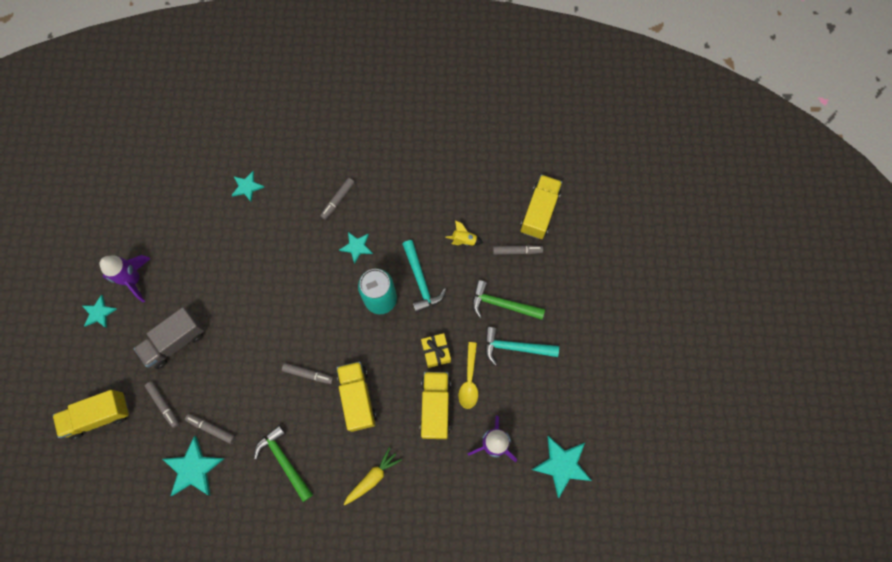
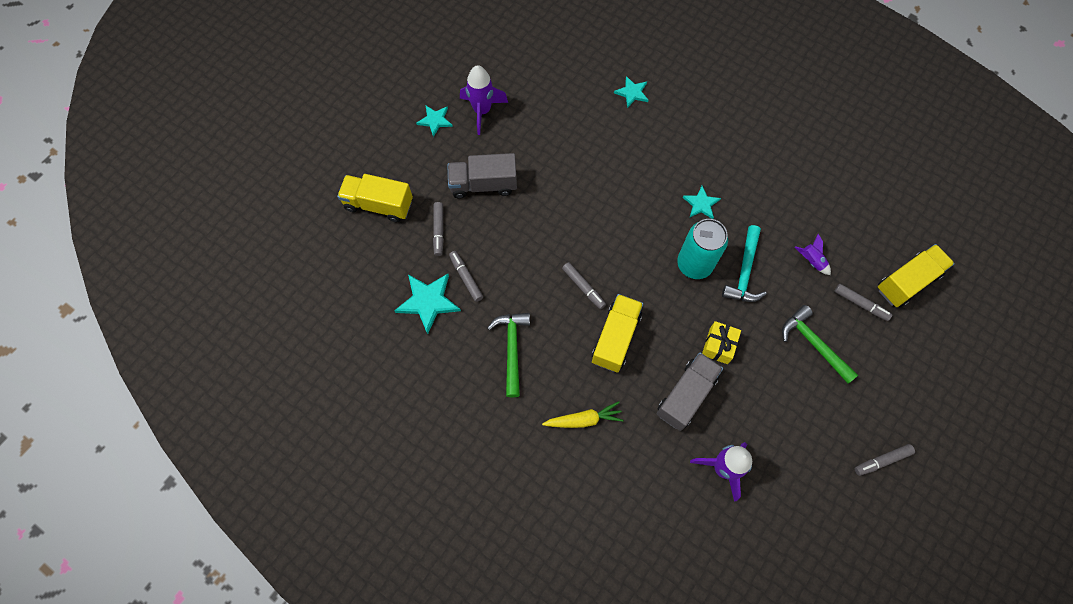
camera: 35 degrees right, 5 degrees down
(338, 200) = (709, 152): grey marker -> grey marker (882, 460)
(435, 407) = (686, 395): yellow truck -> grey truck
(464, 240) = (811, 261): yellow rocket -> purple rocket
(469, 380) = (735, 393): yellow spoon -> none
(514, 347) = (801, 392): turquoise hammer -> none
(562, 465) = (781, 537): turquoise star -> none

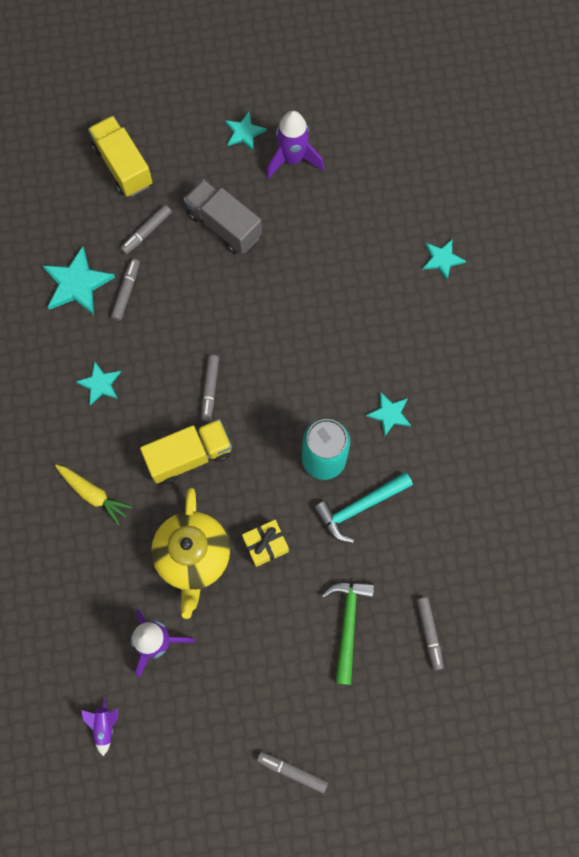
camera: 45 degrees right, 5 degrees up
(512, 349) = (100, 384): green hammer -> turquoise star
(686, 395) = (193, 557): grey truck -> yellow teapot
(811, 261) = (429, 555): purple rocket -> purple rocket (104, 726)
(907, 282) = (494, 657): yellow truck -> none

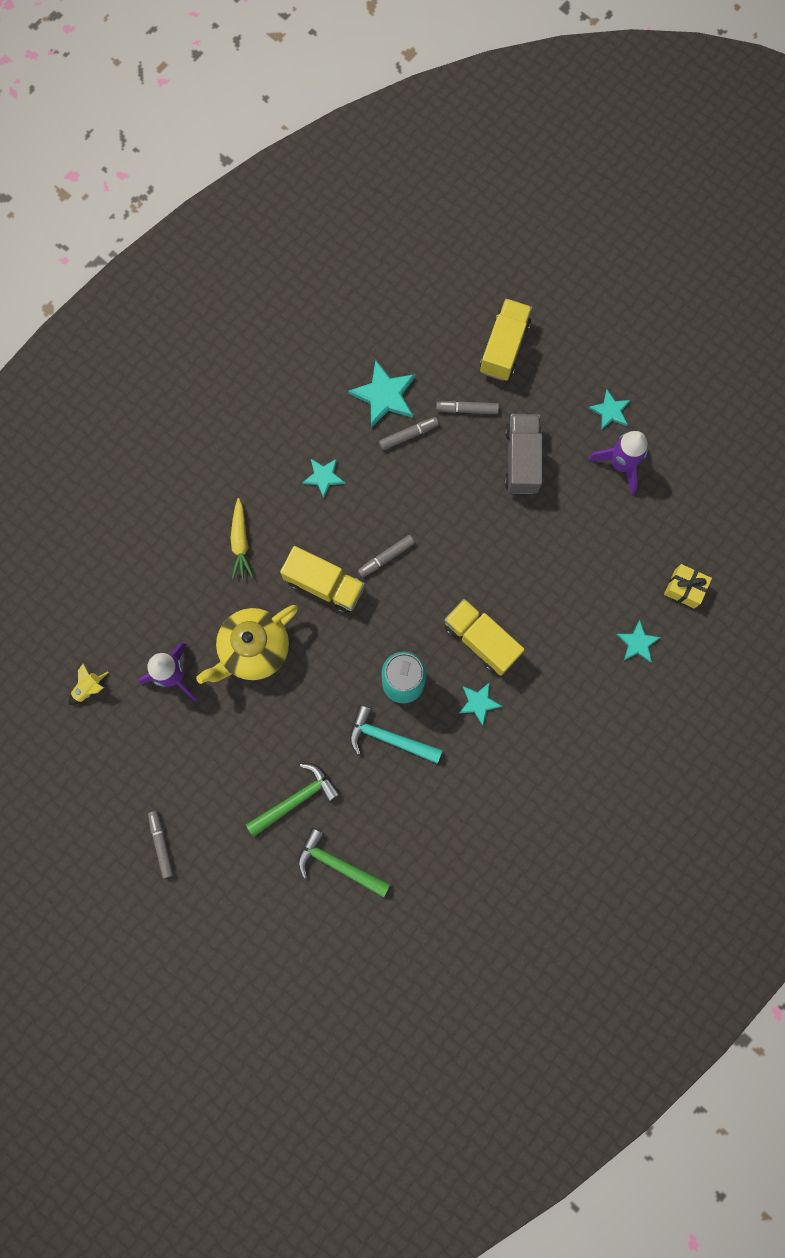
camera: 50 degrees right, 5 degrees up
(104, 726) = (89, 688): purple rocket -> yellow rocket
(265, 545) = (305, 693): yellow gift -> yellow gift (684, 588)
(341, 372) = (481, 640): none -> yellow truck
(429, 633) = (337, 864): grey marker -> green hammer

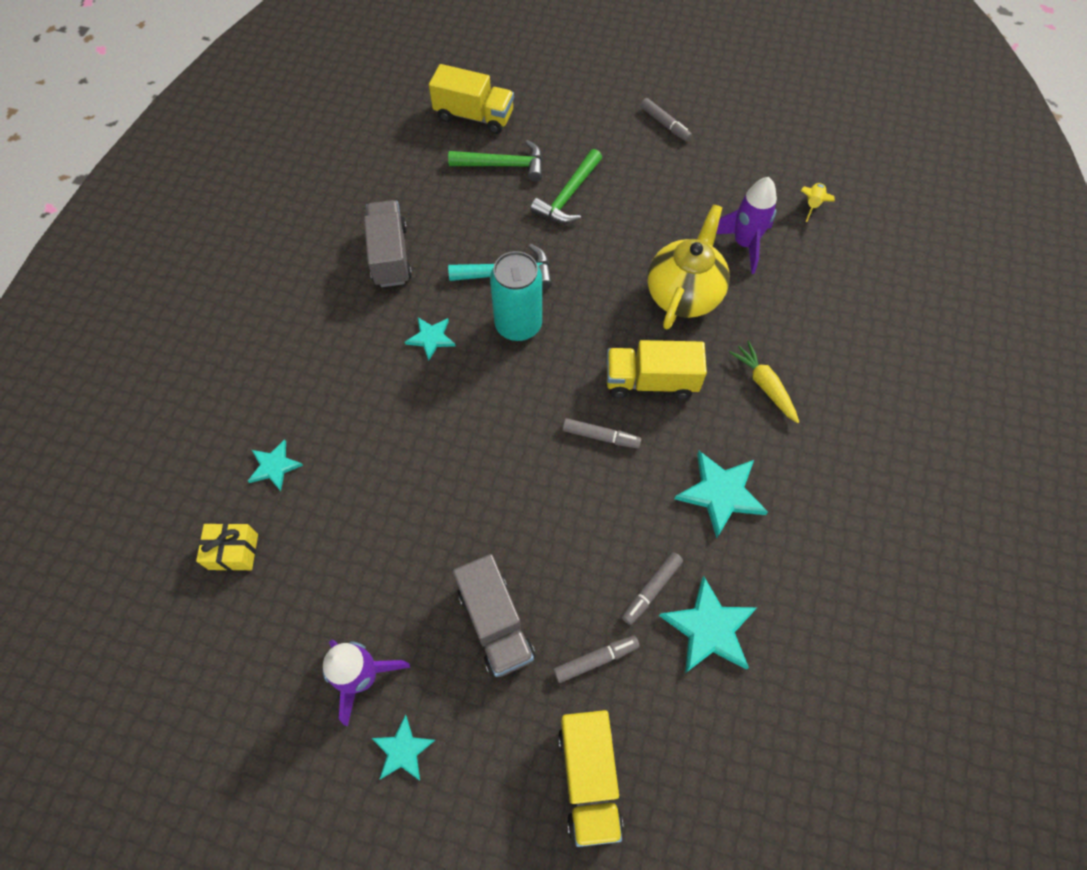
camera: 155 degrees right, 15 degrees down
(324, 477) = (721, 493): turquoise star -> turquoise star, size x1.65
(386, 557) = (601, 436): grey marker -> grey marker turned 75 degrees clockwise
(481, 640) = (455, 397): yellow truck -> yellow truck (474, 116)
(481, 804) = (390, 256): none -> grey truck

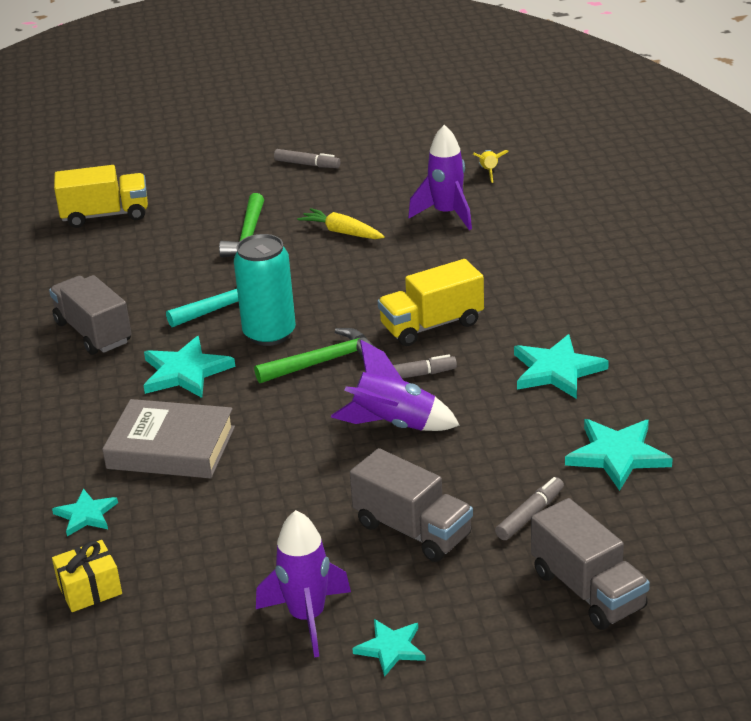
camera: 25 degrees left, 30 degrees down
(373, 423) = (171, 448): none -> grey book
(431, 338) = (185, 372): turquoise star -> turquoise star, size x1.65
(504, 165) = (165, 237): green hammer -> green hammer (323, 362)
(551, 489) = (394, 425): none -> purple rocket
(589, 778) = (587, 590): yellow truck -> grey truck
(651, 590) = (544, 452): grey marker -> none
(684, 294) = (416, 262): yellow teapot -> none
(764, 385) = (539, 292): yellow carrot -> yellow carrot (342, 232)

